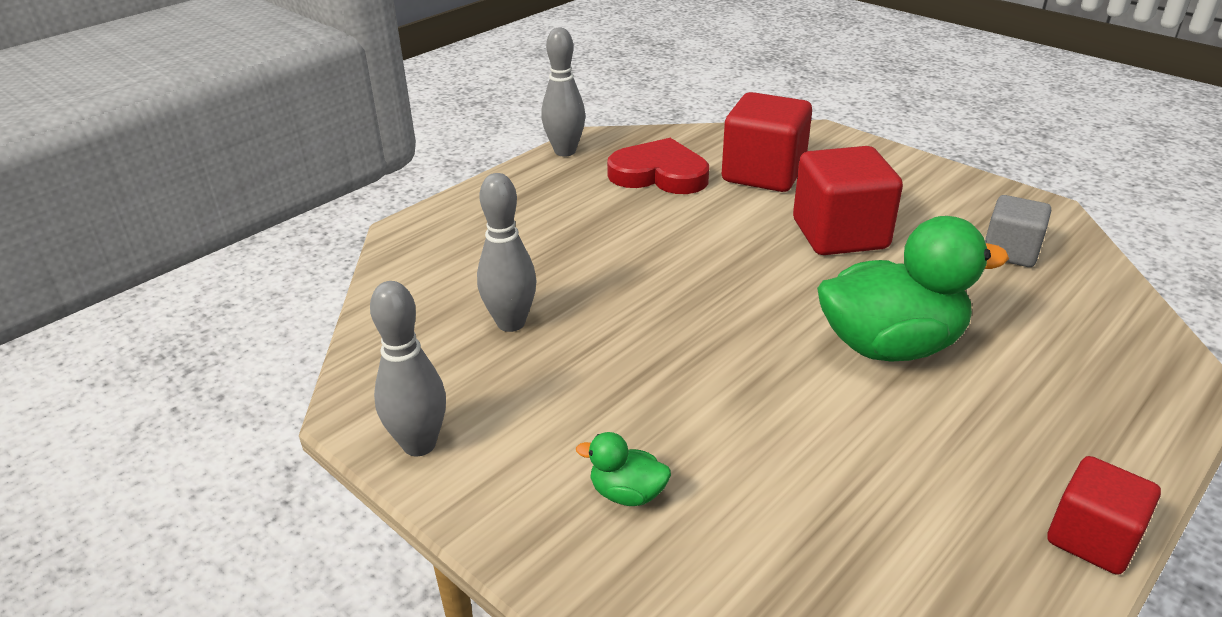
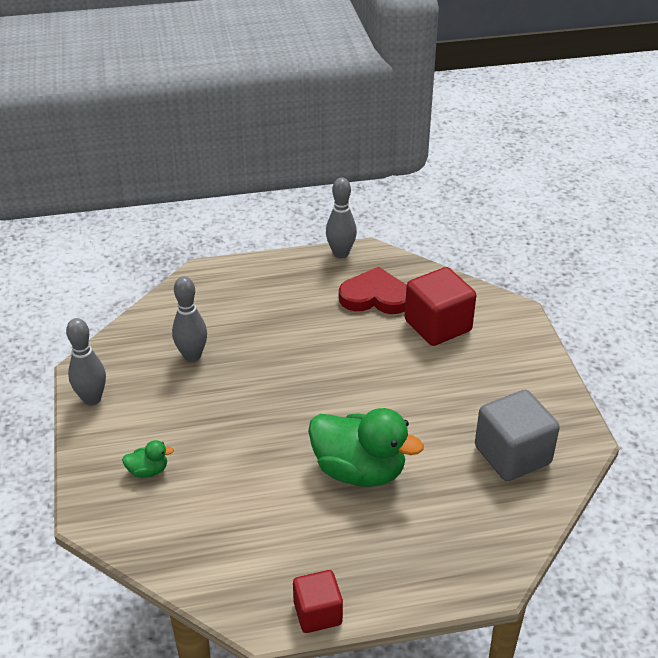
camera: 35 degrees right, 5 degrees up
(627, 493) = (148, 471): green duck -> green duck turned 120 degrees clockwise
(659, 174) = (375, 297): red heart -> red heart turned 45 degrees counterclockwise
(840, 234) = (426, 391): red cube -> none
(1010, 252) = (512, 455): grey cube -> grey cube, size x1.63

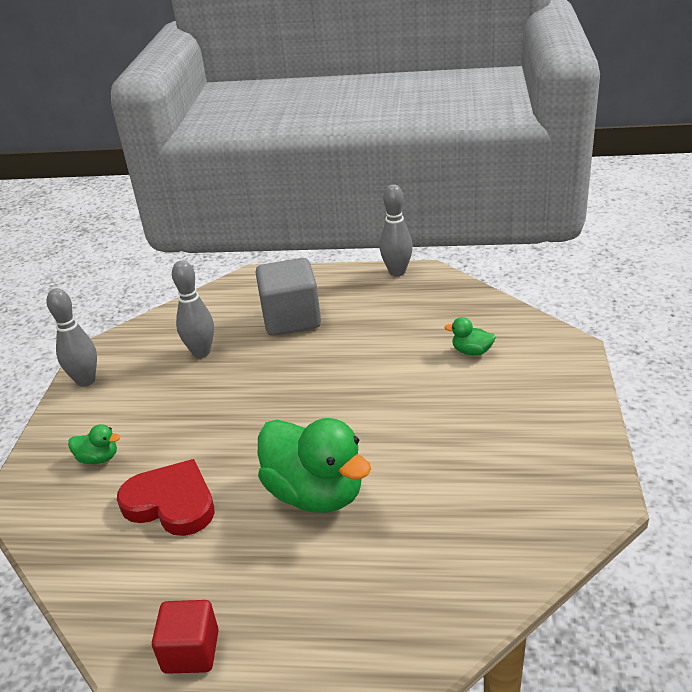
camera: 20 degrees right, 5 degrees down
(375, 297) = (415, 315): red heart -> red heart (171, 503)
(437, 326) = (471, 351): red cube -> green duck
(512, 455) = (504, 504): grey cube -> grey cube (291, 319)

